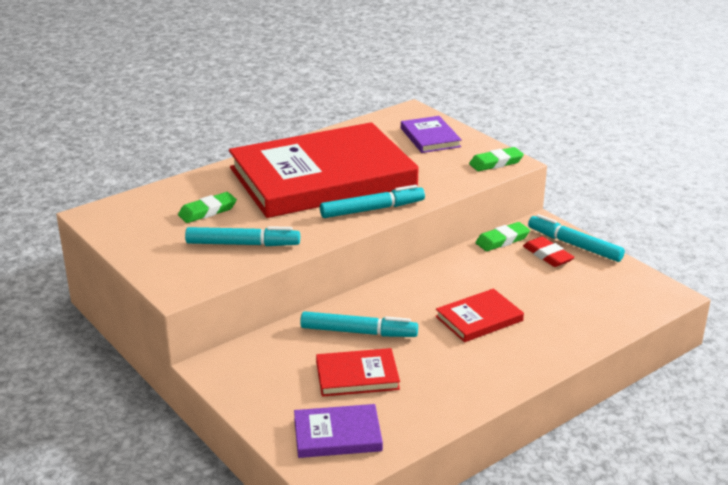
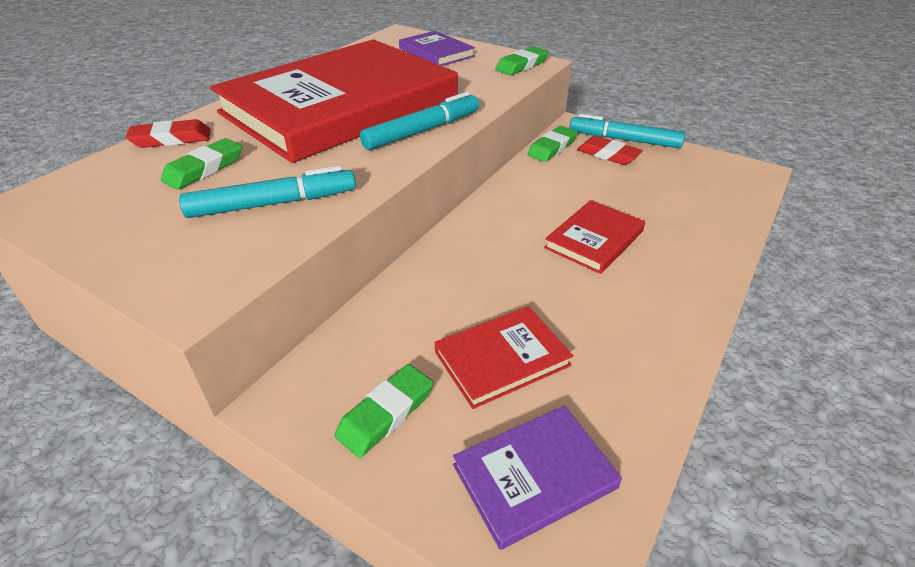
camera: 20 degrees left, 10 degrees up
(192, 184) = (171, 139): none -> red eraser
(269, 386) = (386, 414): none -> green eraser
(358, 332) = (465, 291): turquoise marker -> none

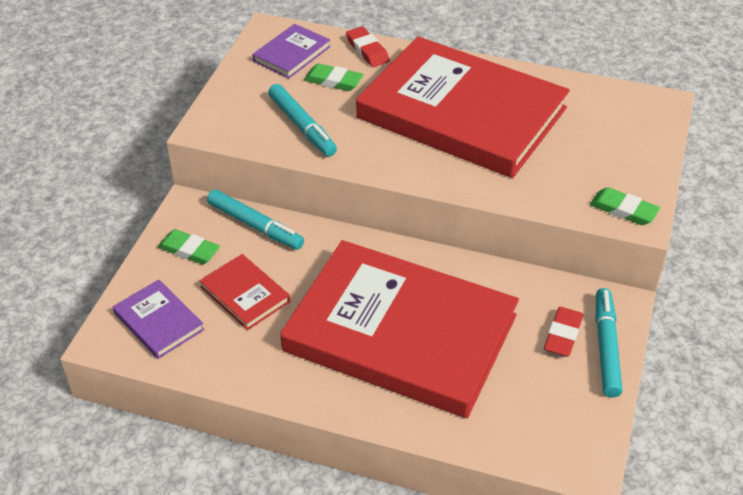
camera: 75 degrees right, 5 degrees up
(422, 131) = (437, 170): turquoise marker -> turquoise marker (255, 225)
(436, 52) = (621, 141): purple book -> purple book (291, 54)
(552, 148) = (555, 288): green eraser -> none
(594, 239) = (400, 333): red book -> red book, size x2.48

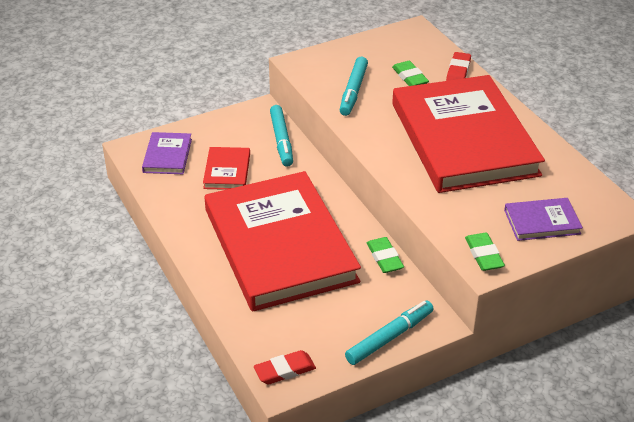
camera: 45 degrees right, 5 degrees down
(189, 250) = (230, 131): green eraser -> green eraser (384, 258)
(291, 54) = (407, 49): purple book -> purple book (542, 222)
(563, 335) = (373, 312): red eraser -> red eraser (285, 370)

